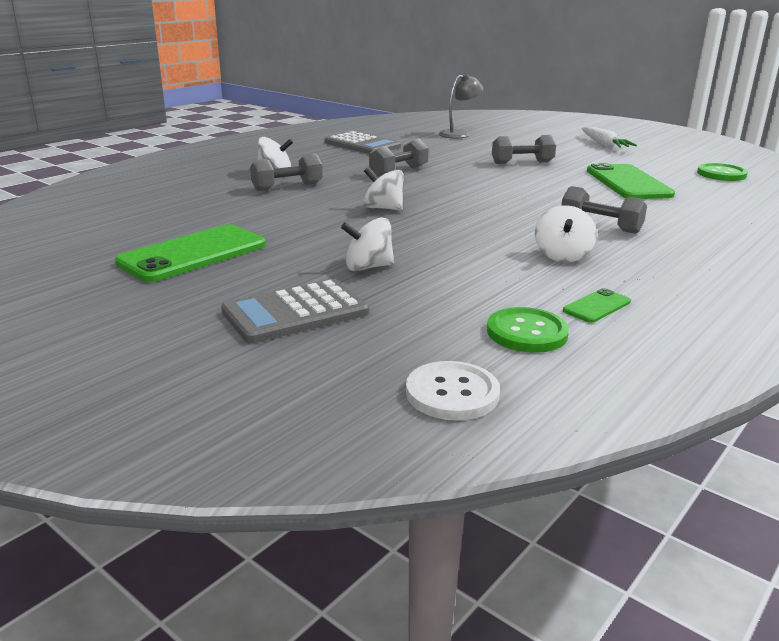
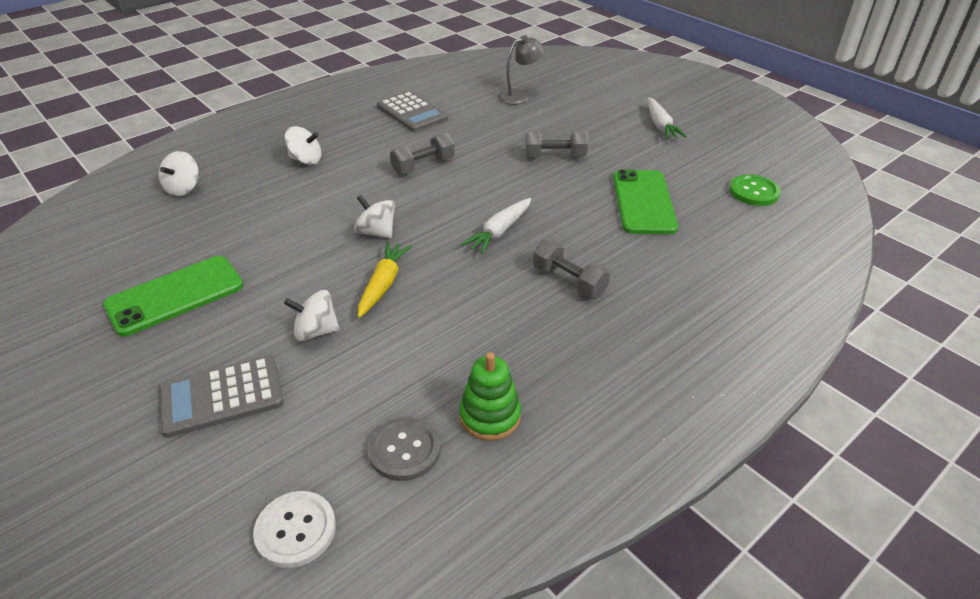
camera: 10 degrees right, 15 degrees up
(287, 187) = (305, 187): grey dumbbell -> none
(416, 236) = (383, 284): none -> yellow carrot
(507, 203) = (499, 231): none -> white carrot
(527, 332) = (404, 450): green button -> grey button
(562, 256) = (503, 329): white spinning top -> white spinning top (183, 189)
(597, 306) = (490, 416): green phone -> green stacking toy

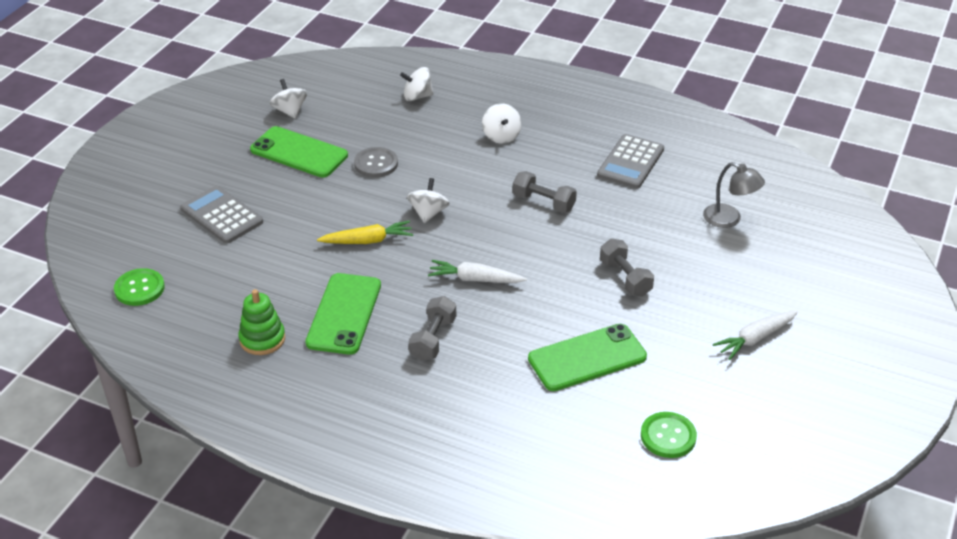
camera: 65 degrees right, 0 degrees up
(295, 530) = (139, 288): white button -> green button
(316, 331) = (299, 229): white spinning top -> white spinning top (290, 111)
(404, 450) = (215, 310): grey button -> grey button (376, 164)
(490, 334) = (344, 314): none -> green phone

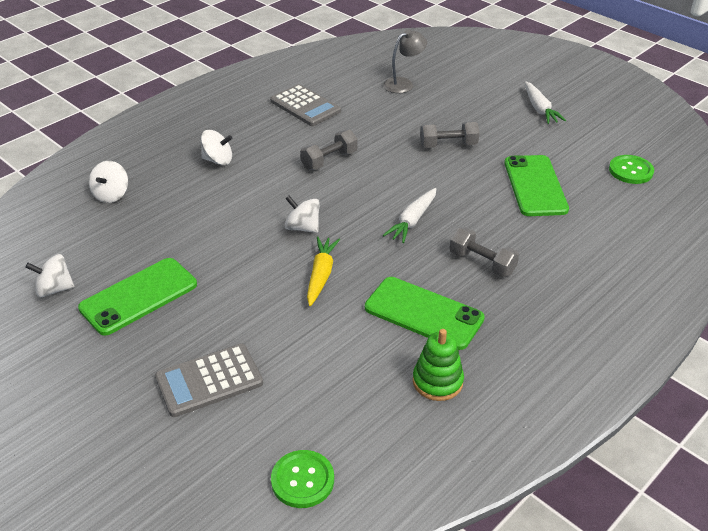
camera: 70 degrees left, 0 degrees up
(376, 164) = (201, 245): grey button -> none

